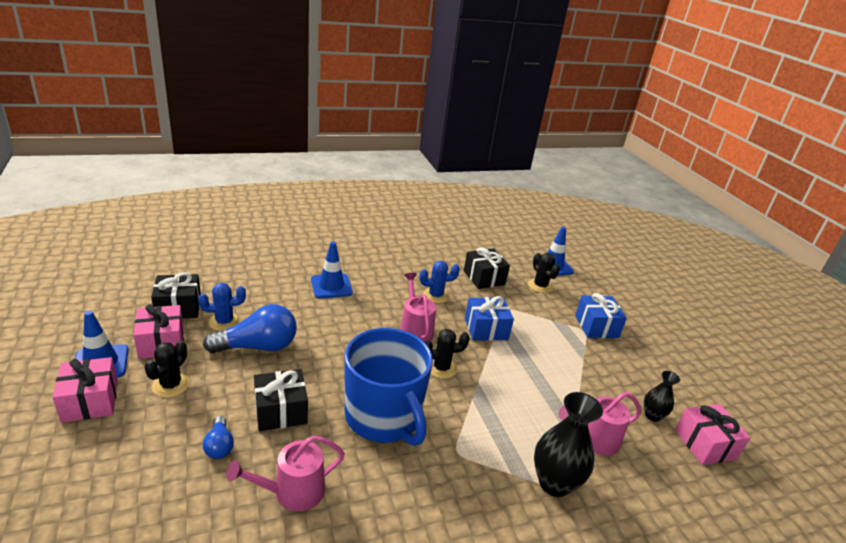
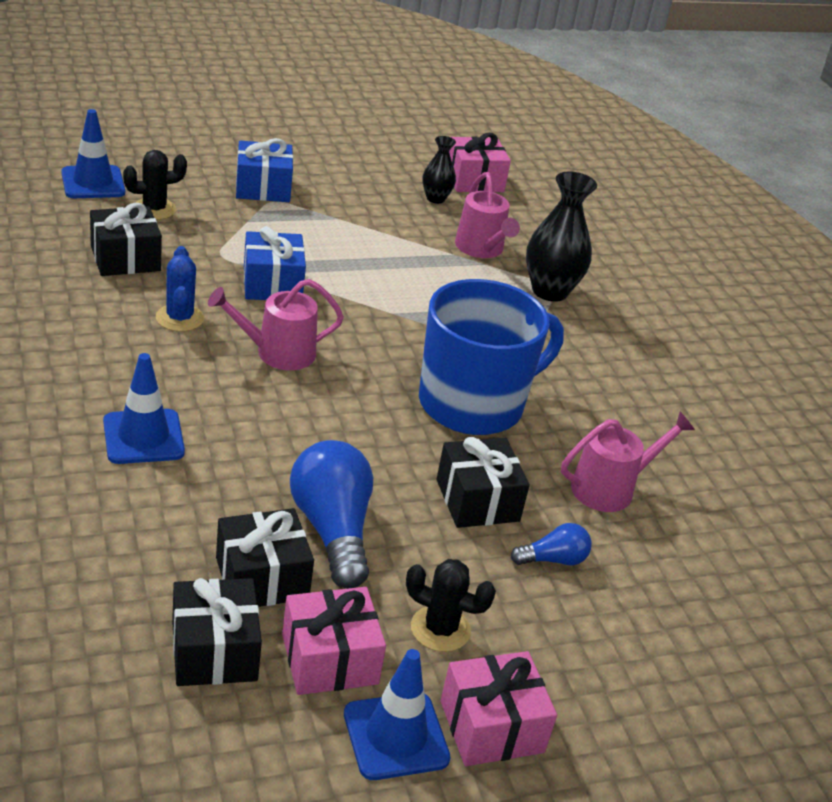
camera: 90 degrees left, 5 degrees up
(224, 322) = (262, 578): blue cactus -> black gift
(292, 492) = (610, 488): pink watering can -> pink watering can turned 90 degrees counterclockwise
(441, 368) = (367, 340): black cactus -> none

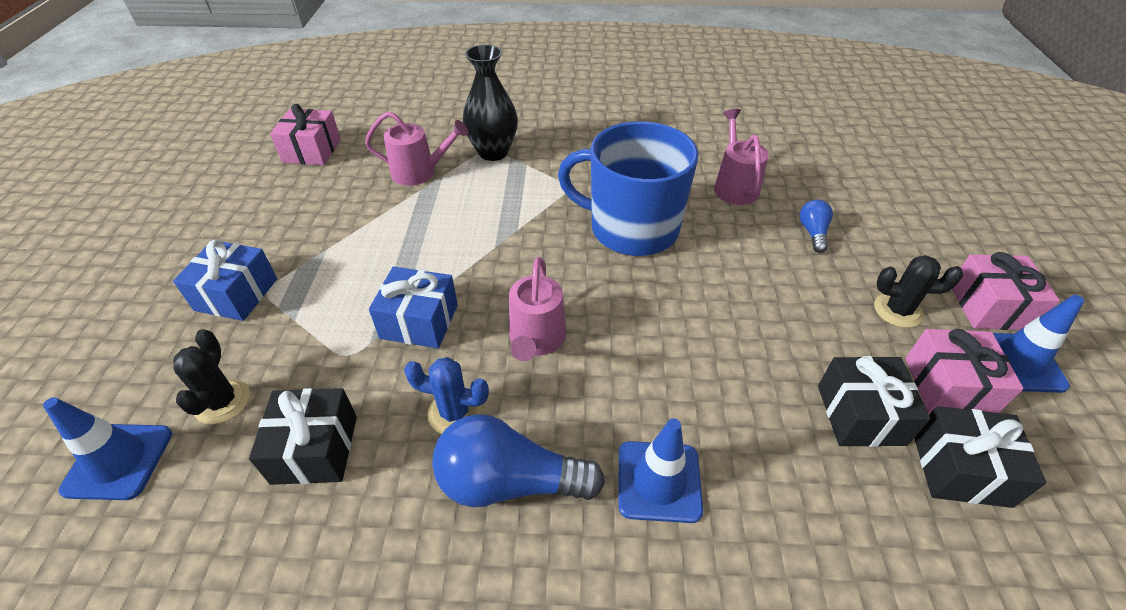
camera: 65 degrees left, 10 degrees up
(332, 530) = (792, 351): blue light bulb -> blue light bulb (509, 482)
(435, 198) = (328, 179): black vase -> none
(440, 629) = (898, 310): black cactus -> black cactus turned 60 degrees clockwise
(473, 404) = (631, 229): blue mug -> blue mug turned 60 degrees counterclockwise
(477, 500) = (750, 255): black gift -> none

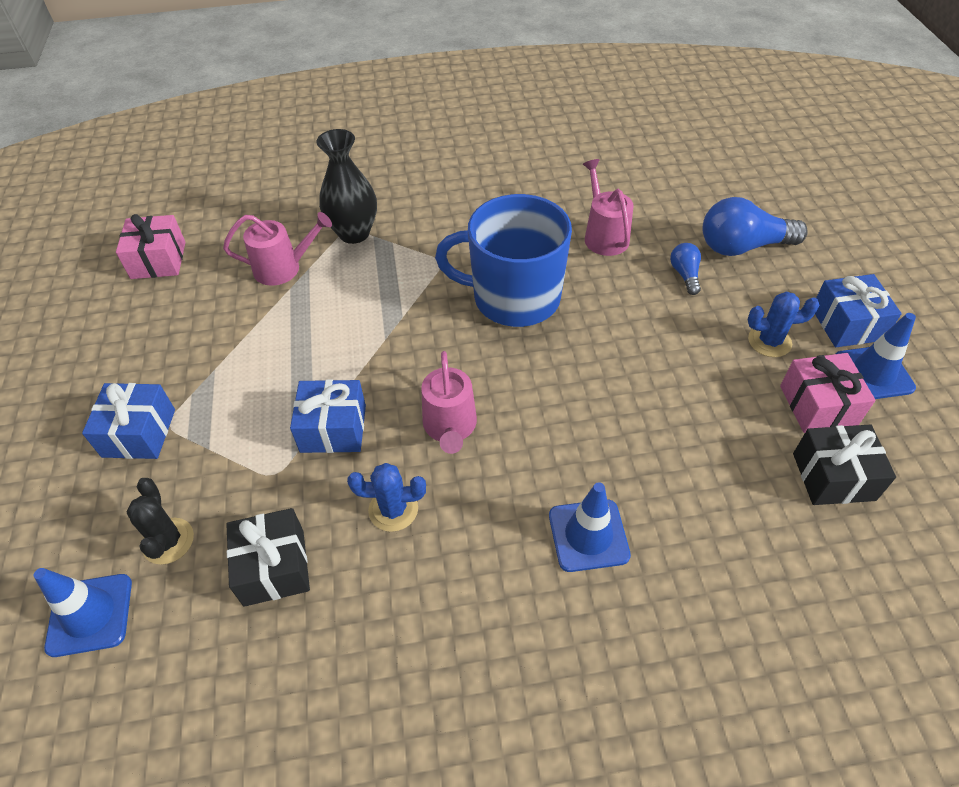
camera: 10 degrees left, 5 degrees up
(509, 482) = (459, 561): blue light bulb -> blue light bulb (742, 246)
(860, 415) = (748, 444): black gift -> none
(898, 310) = (769, 341): black cactus -> blue cactus
(989, 306) = (847, 324): pink gift -> blue gift

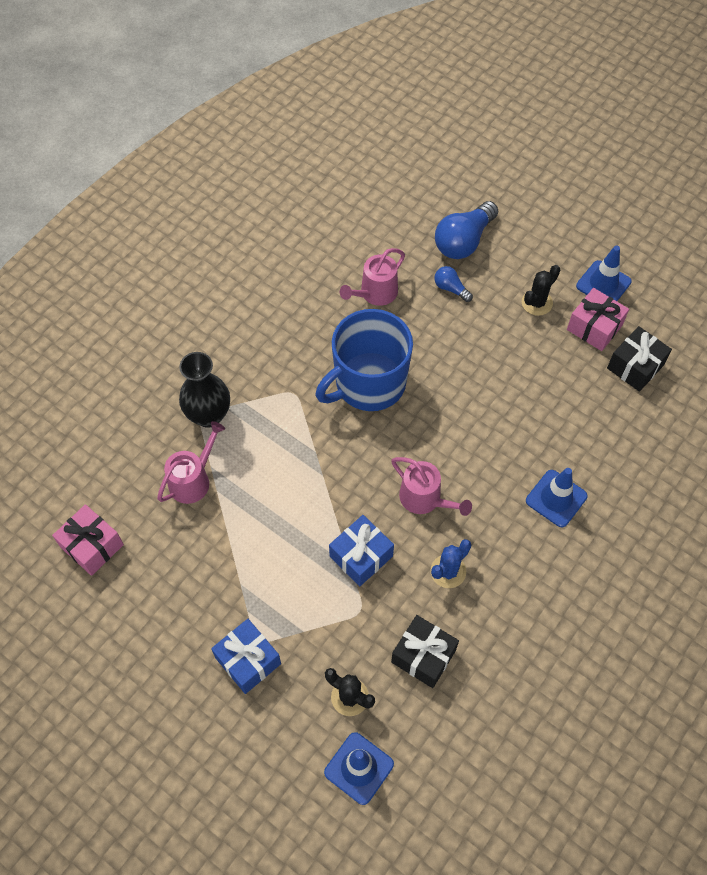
camera: 45 degrees left, 10 degrees up
(604, 236) = (375, 293): pink watering can -> pink watering can turned 75 degrees counterclockwise
(769, 341) = (537, 303): blue cactus -> black cactus
(847, 324) = (565, 259): blue gift -> none

